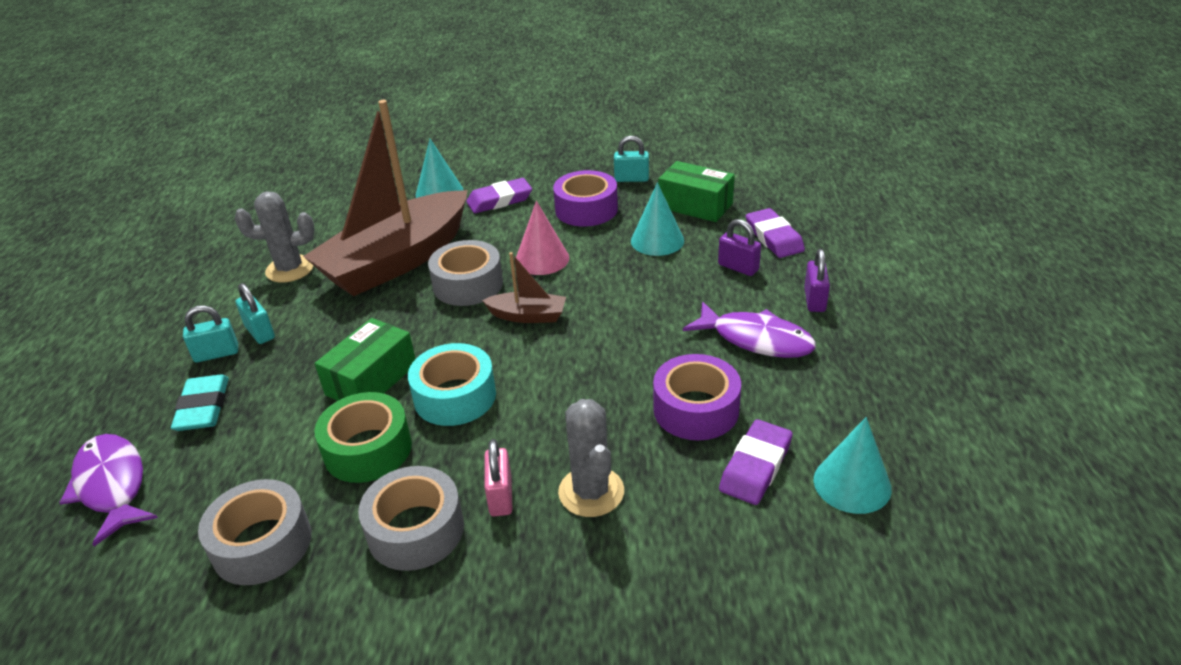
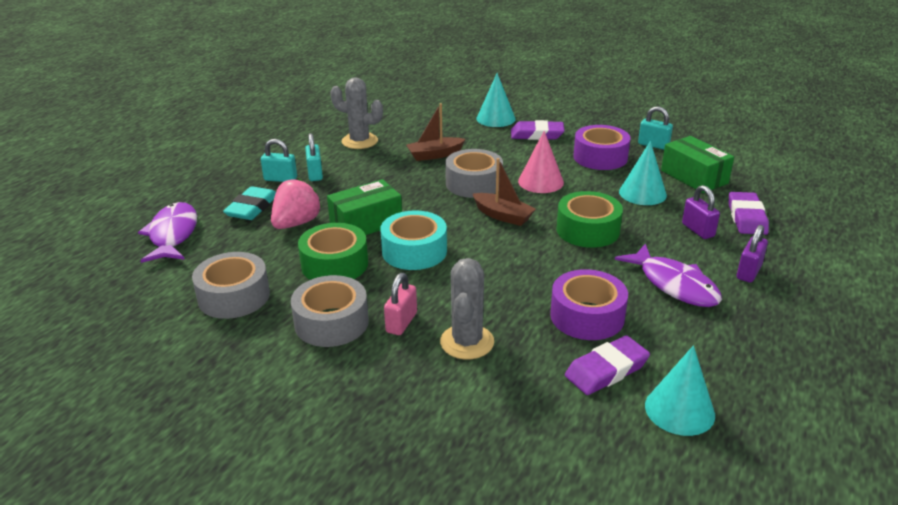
camera: 25 degrees right, 5 degrees down
(280, 410) = (296, 223): none -> pink strawberry
(397, 260) = (435, 155): brown boat -> brown boat, size x0.42
(630, 303) = (588, 230): none -> green tape

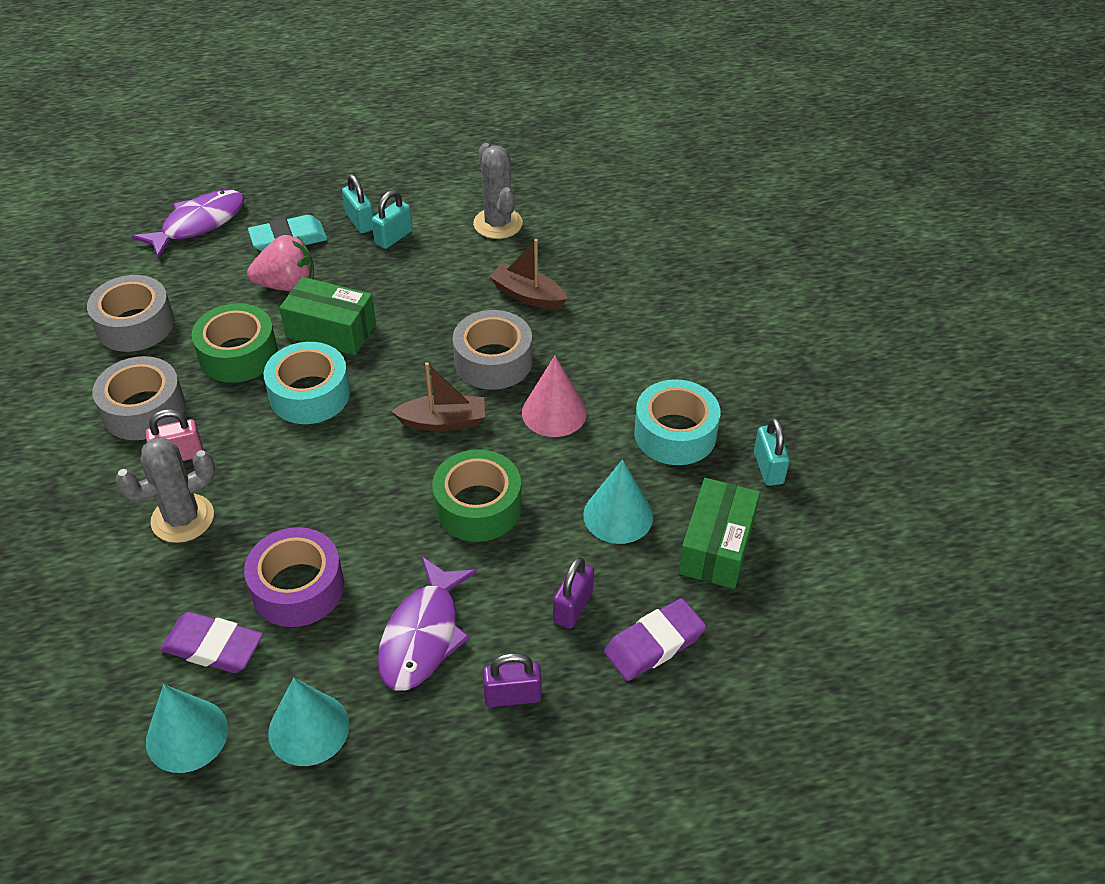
camera: 50 degrees right, 15 degrees up
(496, 118) = (678, 292): turquoise cone -> turquoise cone (309, 728)
(503, 216) = (443, 422): brown boat -> brown boat turned 90 degrees counterclockwise
(537, 134) = (675, 348): purple eraser -> none
(600, 157) = (675, 433): purple tape -> turquoise tape

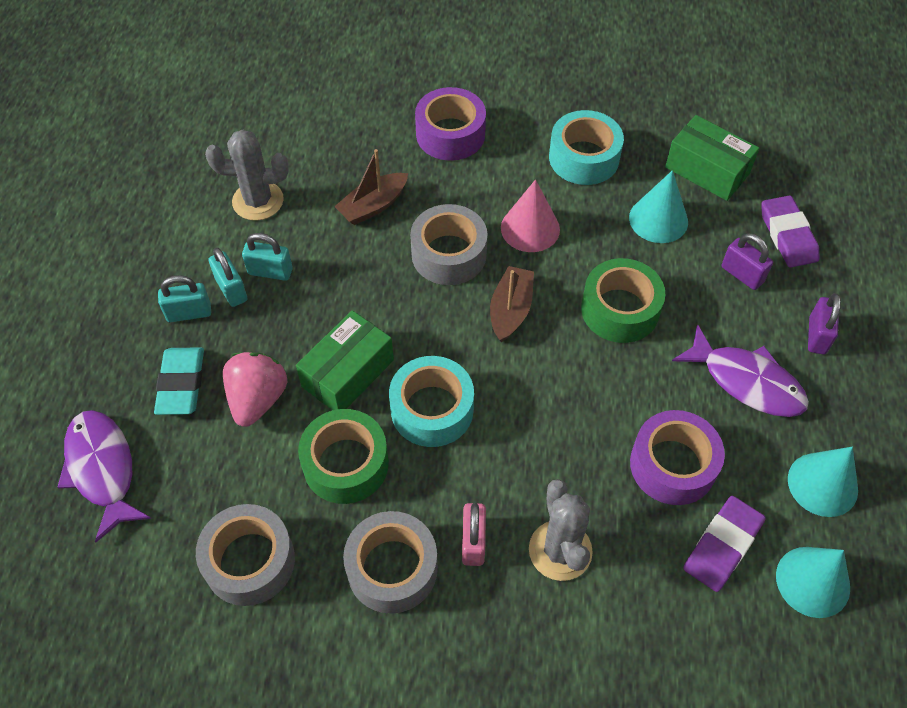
camera: 70 degrees left, 10 degrees up
(649, 324) = (450, 134): none -> purple tape
(768, 468) = (639, 115): turquoise padlock -> turquoise padlock (270, 271)

